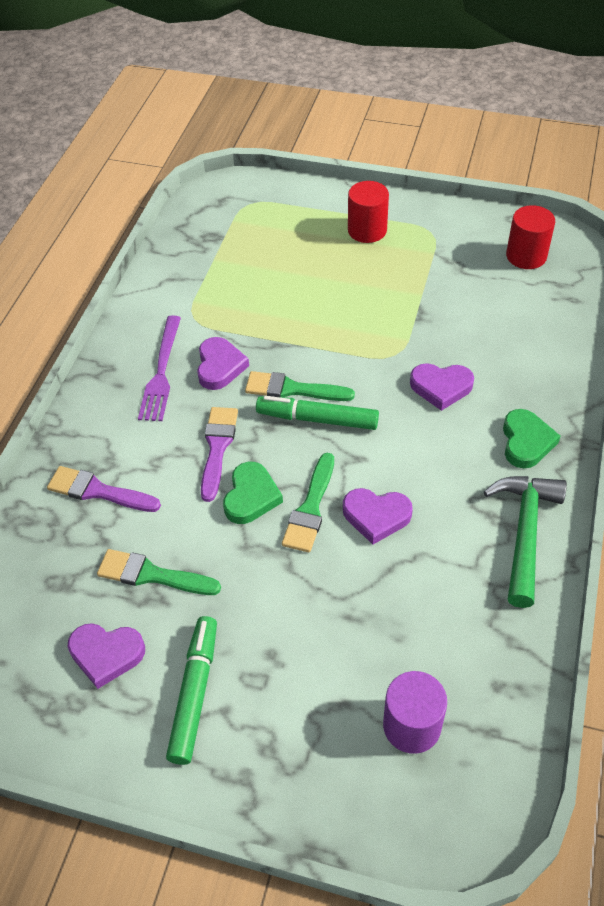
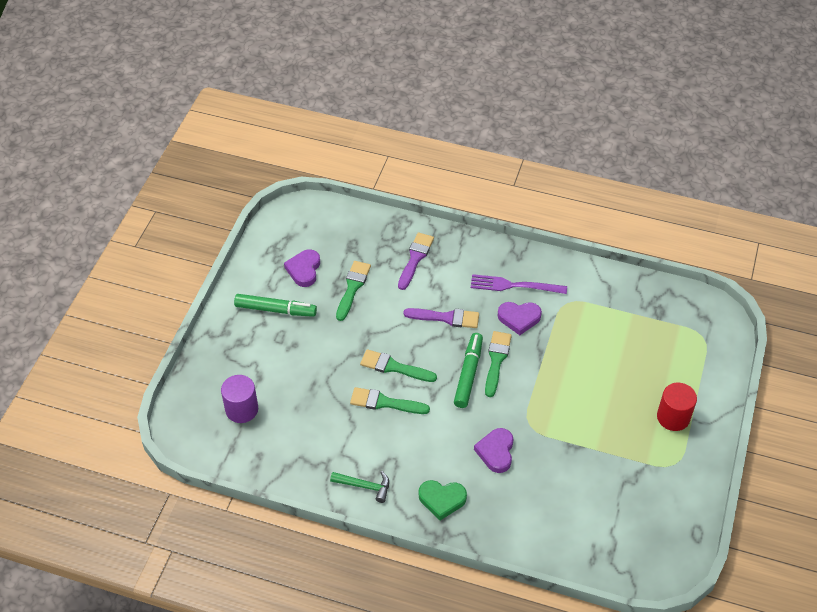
camera: 90 degrees right, 0 degrees up
(251, 496) = (405, 336): green heart -> none
(376, 516) = (385, 402): purple heart -> green brush
(524, 532) = (365, 486): green hammer -> green hammer, size x0.60
(526, 256) = (646, 533): red cylinder -> none

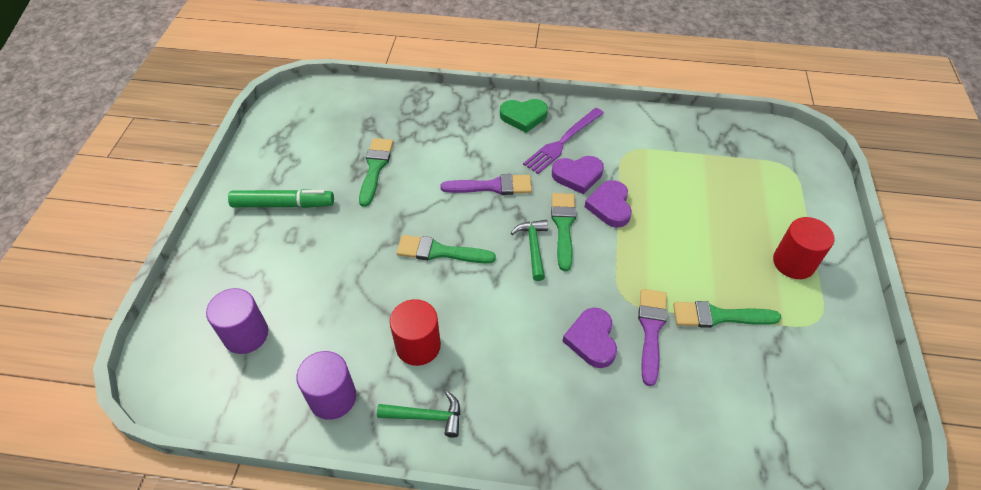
camera: 10 degrees left, 0 degrees up
(300, 463) = (332, 397): none -> purple cylinder
(304, 270) = (314, 156): purple heart -> purple heart (610, 206)
(366, 436) = (418, 346): none -> red cylinder
(385, 402) = (435, 297): green brush -> green brush (719, 316)
(415, 258) = (443, 128): purple brush -> purple brush (651, 330)
(442, 499) = (536, 418): green heart -> green heart (523, 117)
(468, 374) = (533, 247): green marker -> green hammer
(514, 285) = (562, 142): purple fork -> purple fork turned 45 degrees counterclockwise

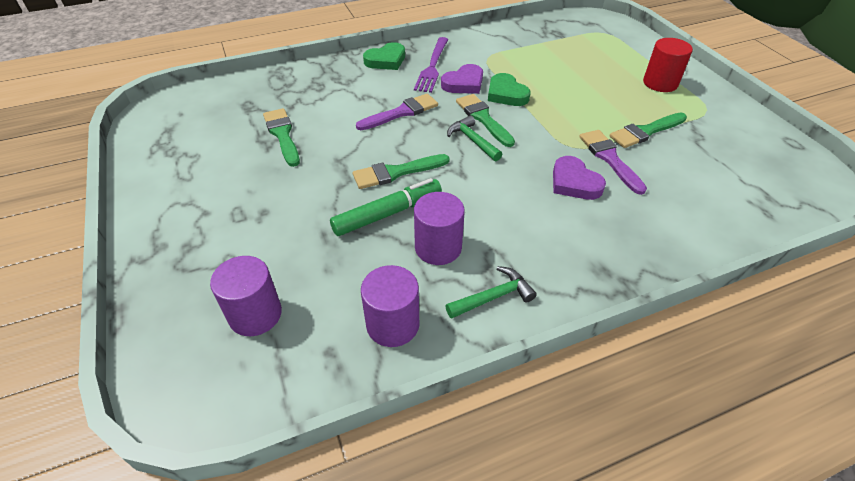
camera: 30 degrees left, 5 degrees down
(283, 204) = (208, 193): green marker -> green marker (387, 214)
(418, 346) = (438, 247): red cylinder -> purple cylinder
(610, 206) = (506, 94): purple heart -> green heart

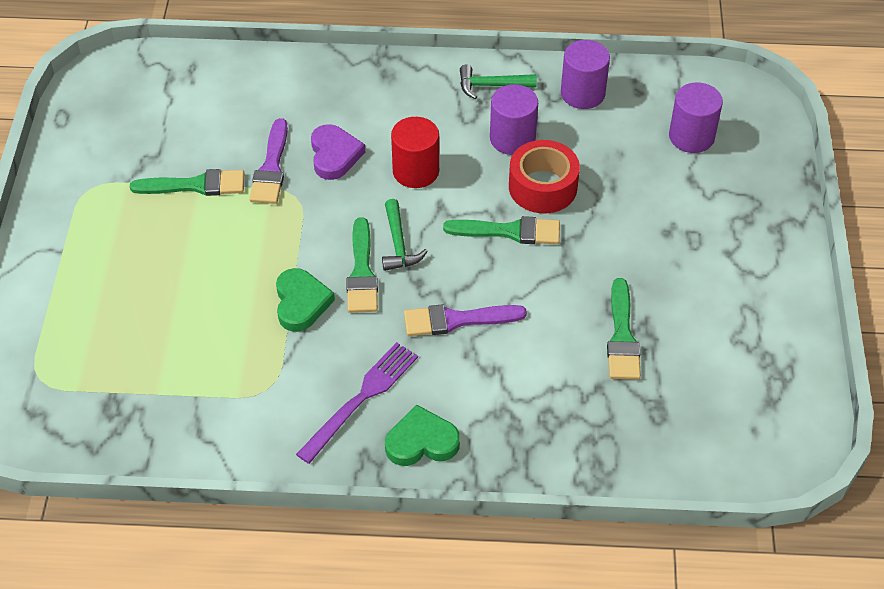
camera: 155 degrees left, 5 degrees up
(387, 214) = (542, 187): green marker -> red tape
(464, 83) = (341, 344): purple heart -> none
(660, 83) = (90, 247): red cylinder -> red cylinder (416, 171)

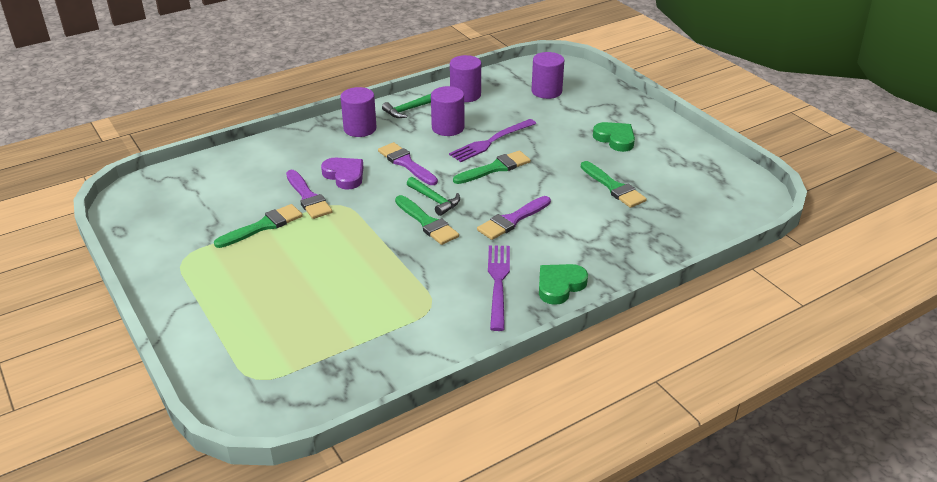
camera: 35 degrees left, 15 degrees down
(301, 303) = (404, 254): green heart -> green heart (615, 139)
(411, 90) = (360, 129): none -> purple cylinder
(416, 171) = (406, 163): red cylinder -> purple brush
(542, 187) = (491, 142): red tape -> purple fork

